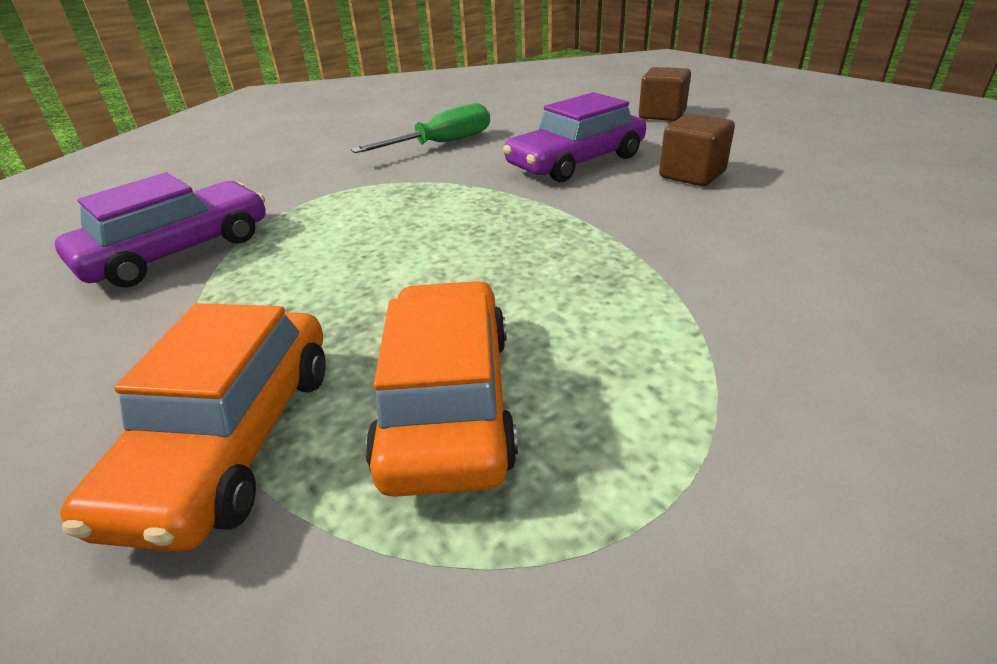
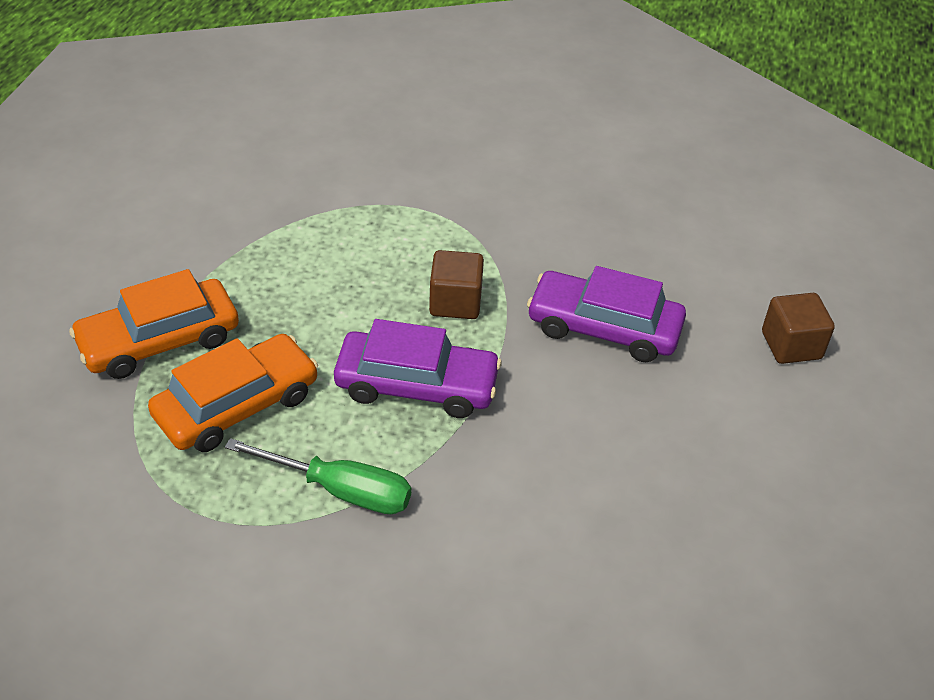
camera: 50 degrees right, 10 degrees up
(177, 251) = (290, 192): purple car -> purple car (416, 385)
(442, 144) = (572, 220): green screwdriver -> green screwdriver (340, 490)
(692, 175) = (635, 417): brown cube -> brown cube (455, 302)

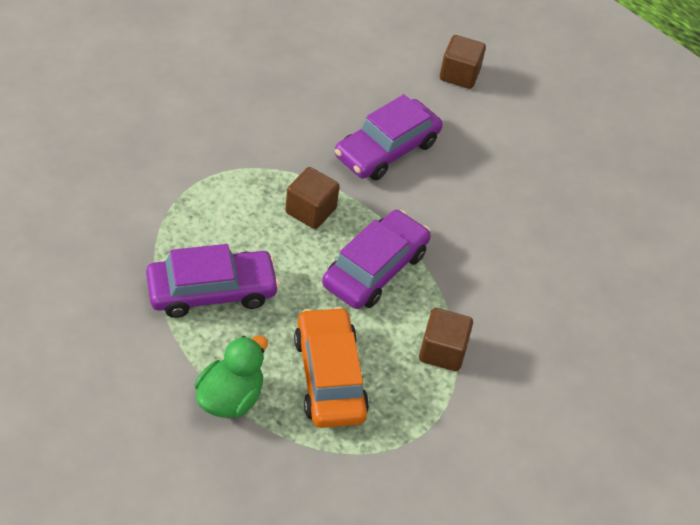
camera: 65 degrees left, 5 degrees up
(159, 340) = (230, 398): orange car -> green duck
(286, 274) = (212, 291): none -> purple car
(340, 490) = (442, 351): green screwdriver -> brown cube

